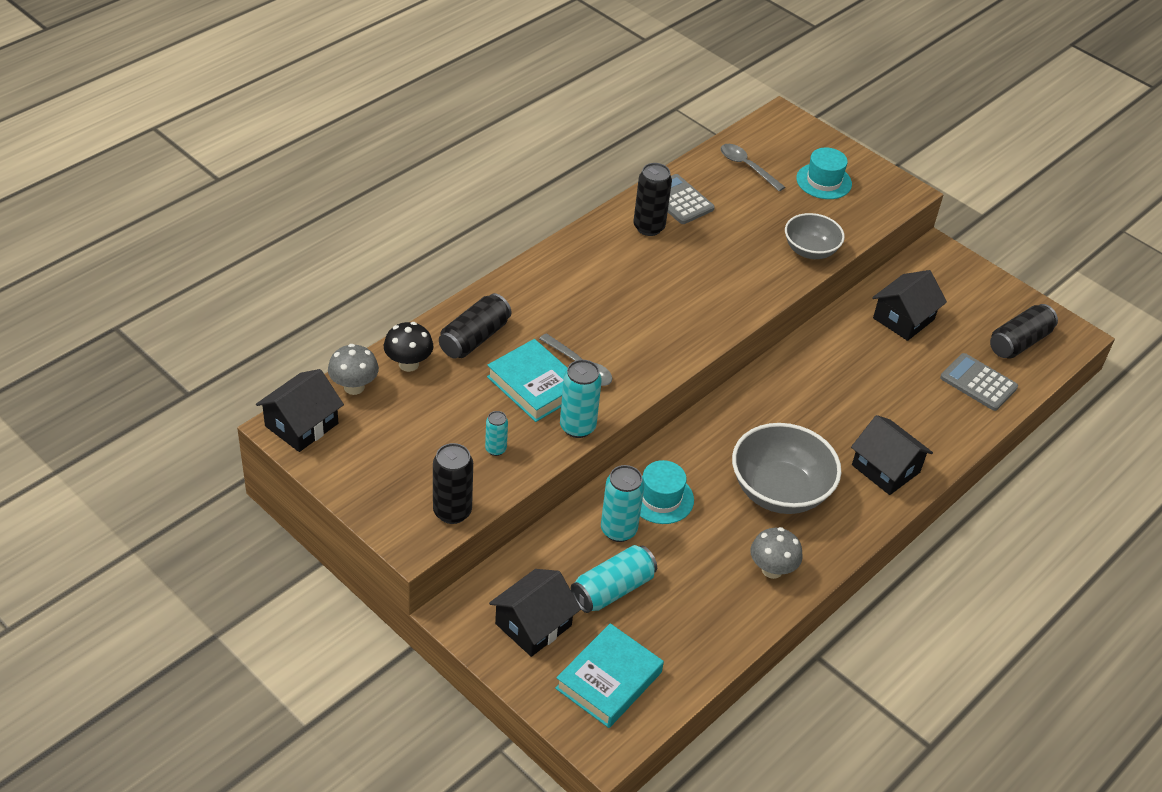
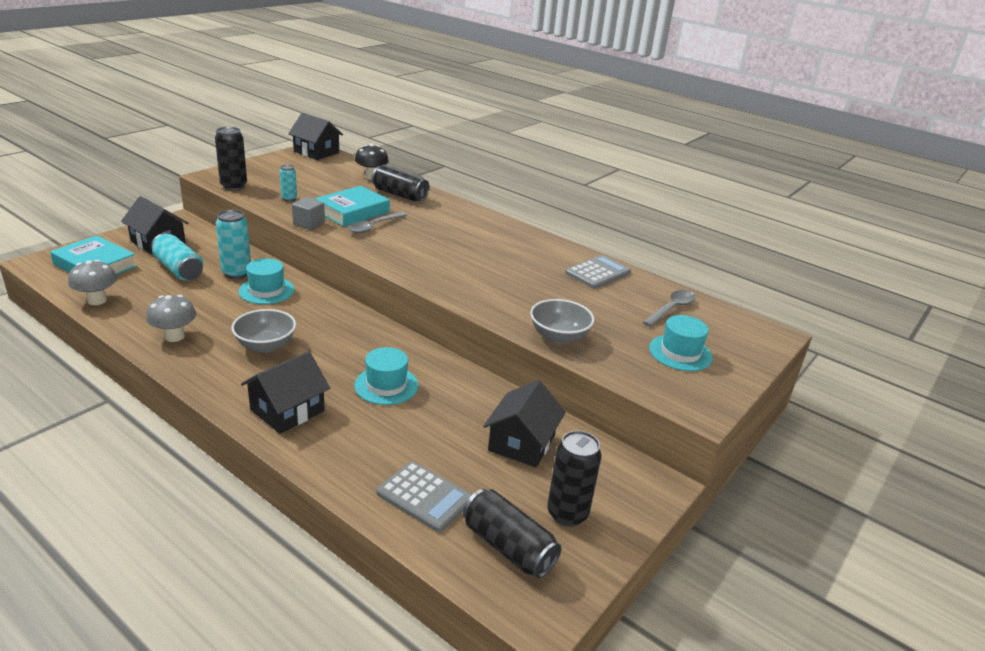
camera: 85 degrees right, 15 degrees down
(354, 387) = (349, 164): grey mushroom -> grey mushroom (97, 300)
(577, 427) = (309, 224): turquoise can -> grey cube
(649, 227) = (552, 258): black can -> black can (567, 514)
(779, 491) = (265, 345): grey bowl -> grey bowl, size x0.61
(836, 399) = (386, 385): none -> turquoise hat
(903, 319) = (521, 443): black house -> black house turned 75 degrees clockwise
(978, 383) = (424, 497): grey calculator -> grey calculator turned 90 degrees clockwise

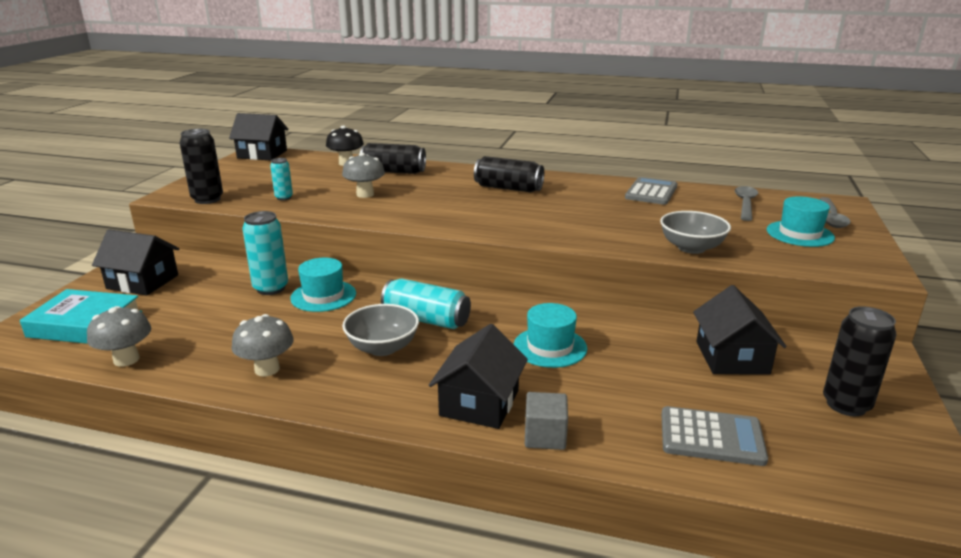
camera: 20 degrees left, 5 degrees down
(178, 269) = (197, 302): turquoise can -> turquoise can (426, 319)
(309, 224) = (333, 214): grey cube -> grey cube (545, 436)
(352, 211) = (365, 194): turquoise book -> grey mushroom
(373, 227) = (403, 202): grey spoon -> grey spoon (831, 218)
(508, 547) = (839, 454): black can -> black can (508, 188)

